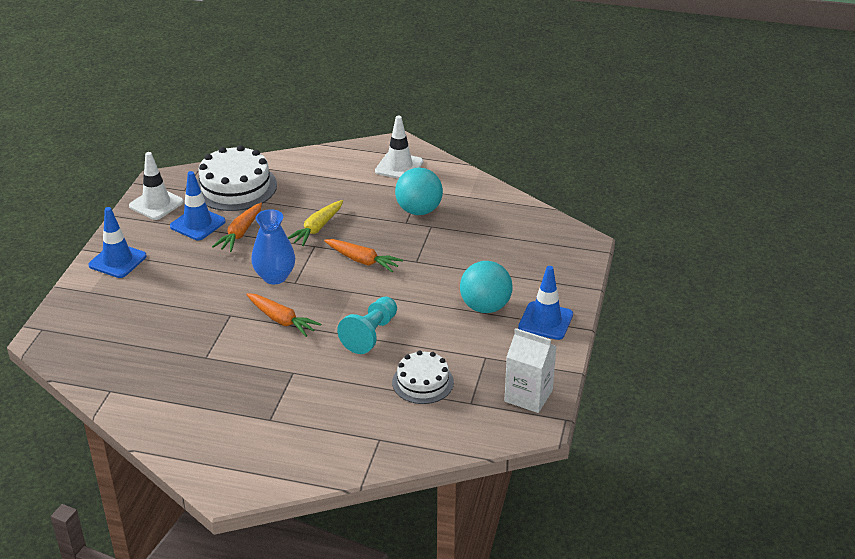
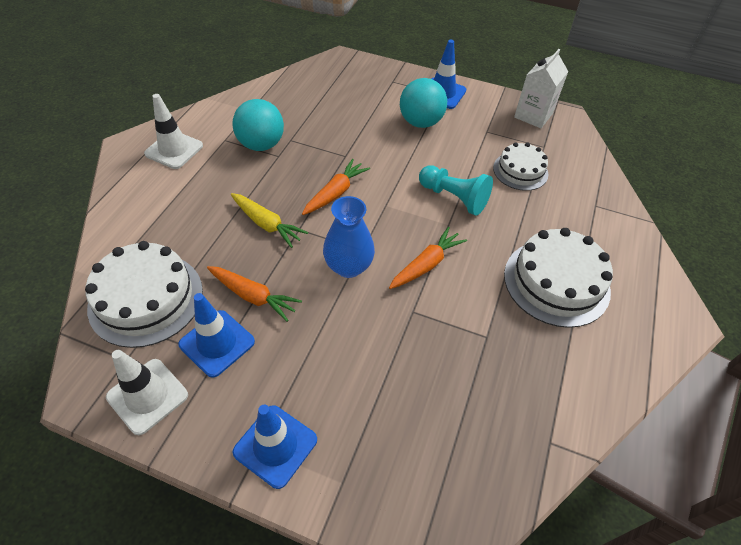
camera: 85 degrees left, 15 degrees up
(268, 402) = (556, 282): none -> white cake

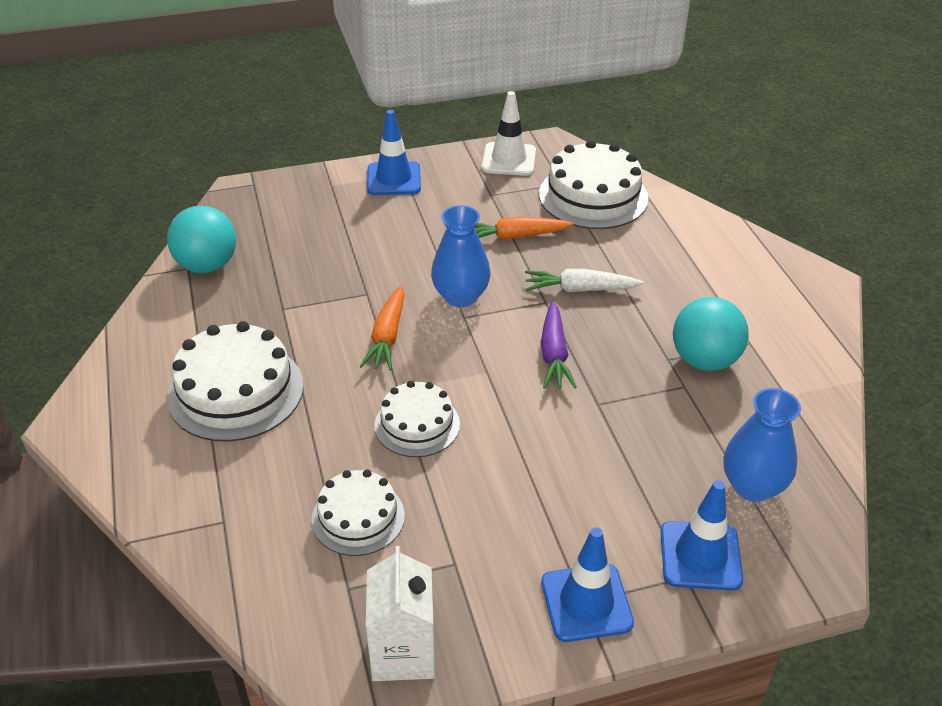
camera: 145 degrees right, 10 degrees down
(174, 150) = (776, 302): white traffic cone -> none
(217, 343) = (502, 200): blue traffic cone -> blue traffic cone (700, 556)
(267, 224) = (580, 289): yellow carrot -> white carrot
(323, 90) = (752, 486): none -> blue vase
(335, 193) = (554, 354): orange carrot -> purple carrot
(420, 122) = (562, 517): turquoise ball -> turquoise ball (207, 265)
(454, 198) = (417, 424): turquoise pawn -> white cake

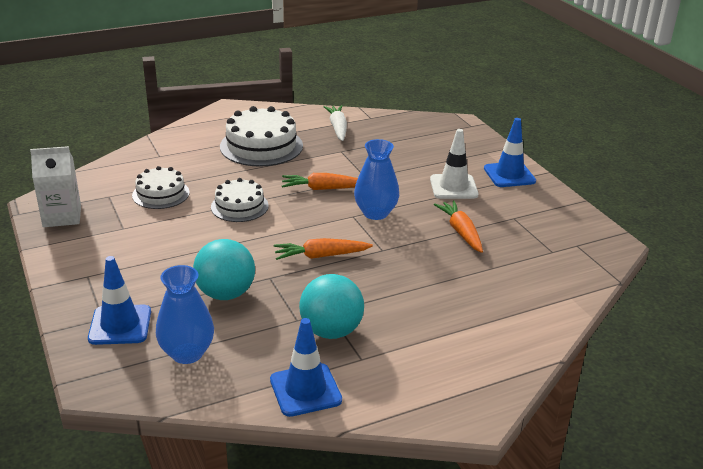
camera: 80 degrees right, 10 degrees down
(207, 265) = (375, 123): turquoise ball -> turquoise ball (225, 294)
(509, 160) = (571, 223): white traffic cone -> white traffic cone (453, 187)
(554, 354) = (321, 256): purple carrot -> orange carrot
(580, 289) = (404, 265): white carrot -> white carrot (337, 128)
(586, 602) = (86, 277): blue traffic cone -> blue traffic cone (305, 390)
(593, 196) = (542, 269): white cake -> none

